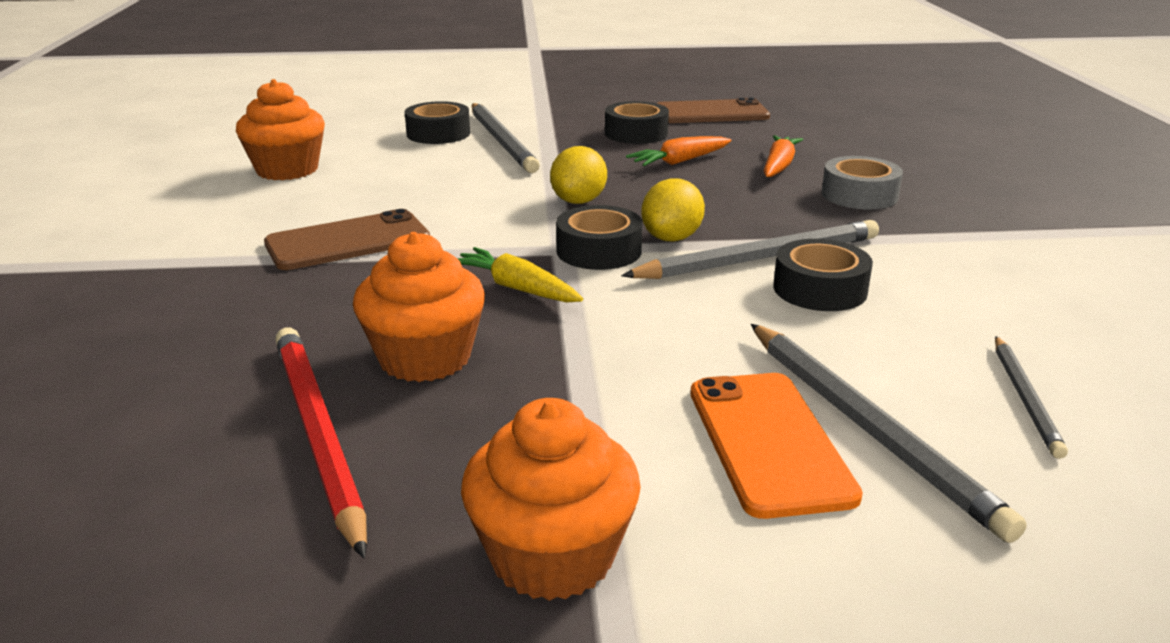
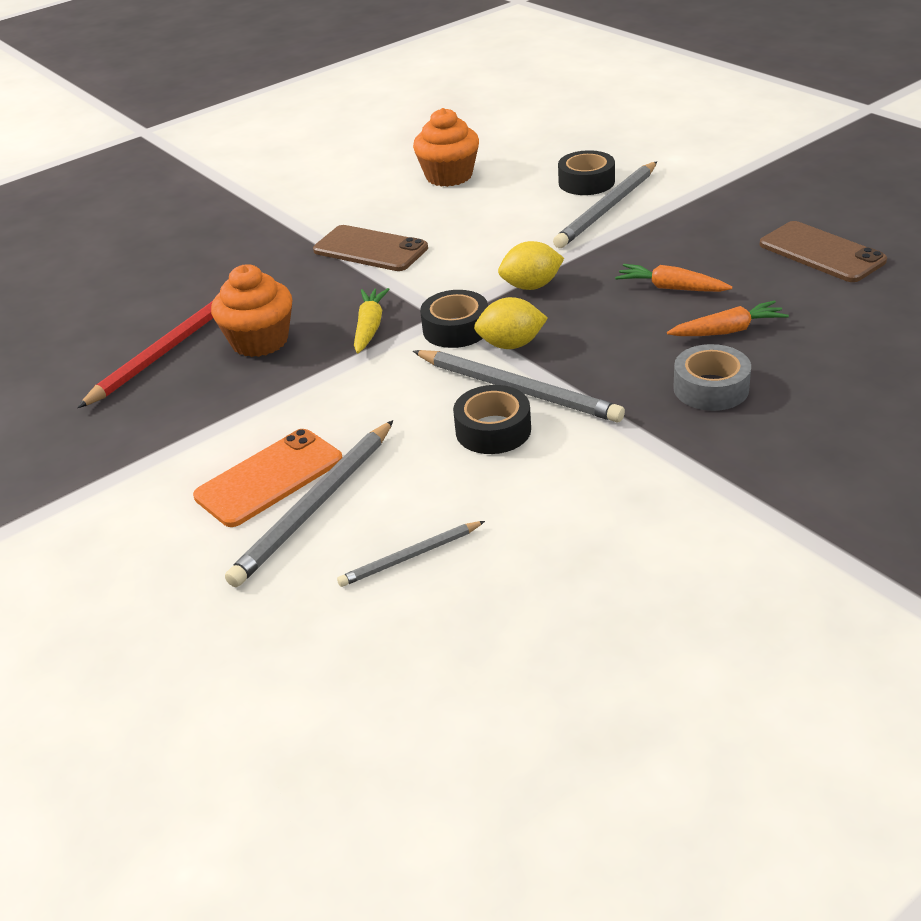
camera: 60 degrees right, 10 degrees up
(552, 556) = (121, 454): orange cupcake -> none
(636, 133) = (709, 245): black tape -> none

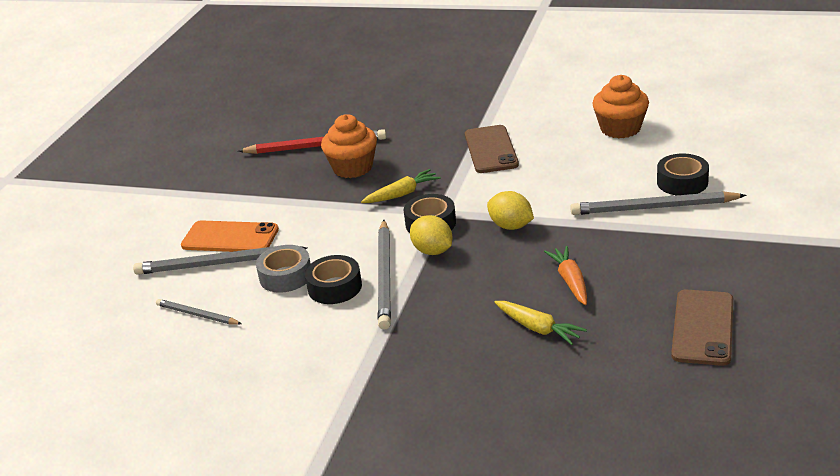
camera: 55 degrees right, 5 degrees down
(711, 388) = (457, 350): grey tape -> grey tape (285, 276)
(727, 331) = (538, 328): orange carrot -> yellow carrot

